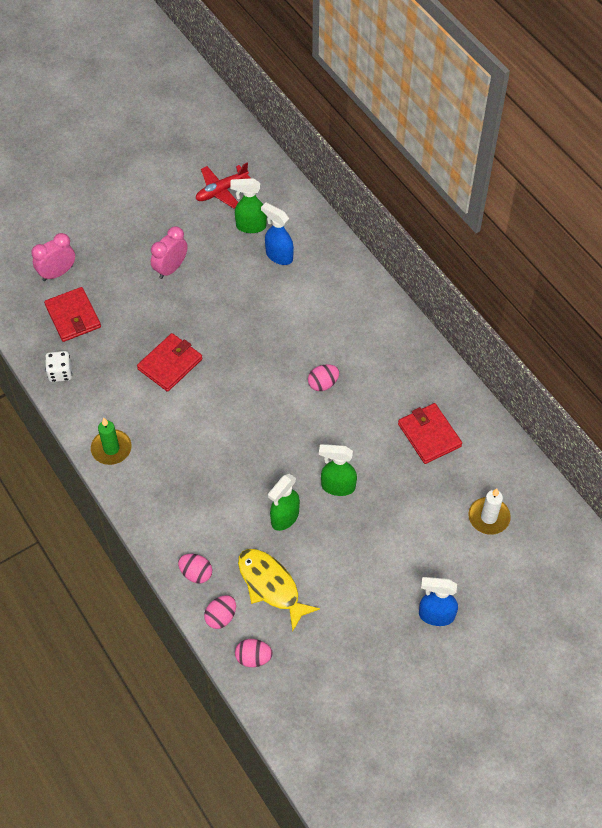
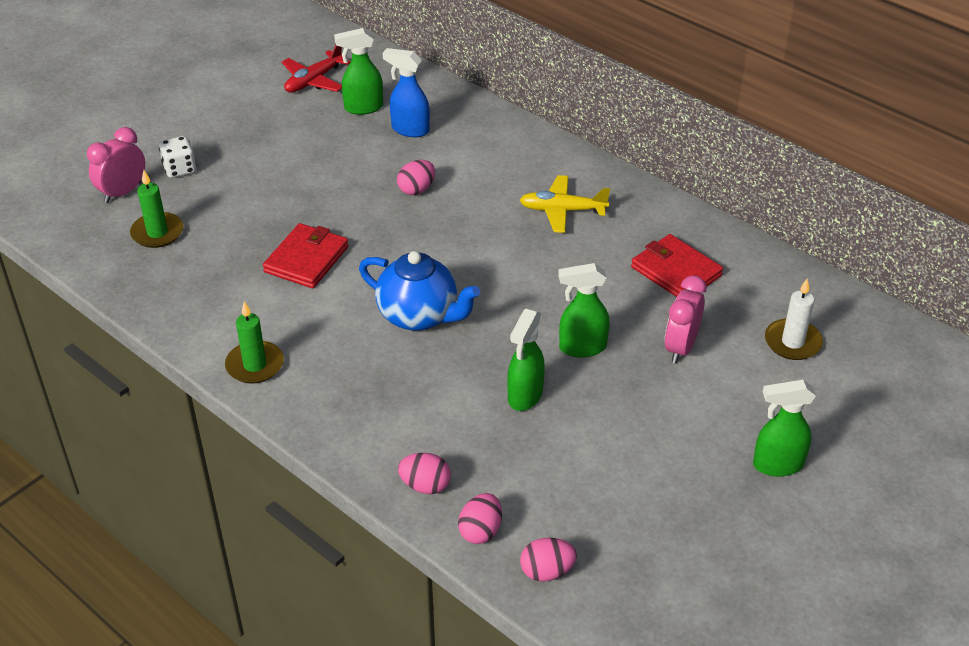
camera: 15 degrees left, 15 degrees down
(60, 373) = (157, 295): white dice -> white dice (180, 169)
(73, 316) = (157, 233): red wallet -> green candle
(171, 268) = (274, 164): pink clock -> pink clock (681, 347)
(234, 432) = (419, 316): none -> blue teapot
(271, 586) = (537, 478): yellow fish -> none
(323, 384) = (517, 244): pink egg -> pink egg (416, 189)
(366, 360) = (562, 210): none -> yellow plane
(435, 615) = (777, 465): blue spray bottle -> green spray bottle

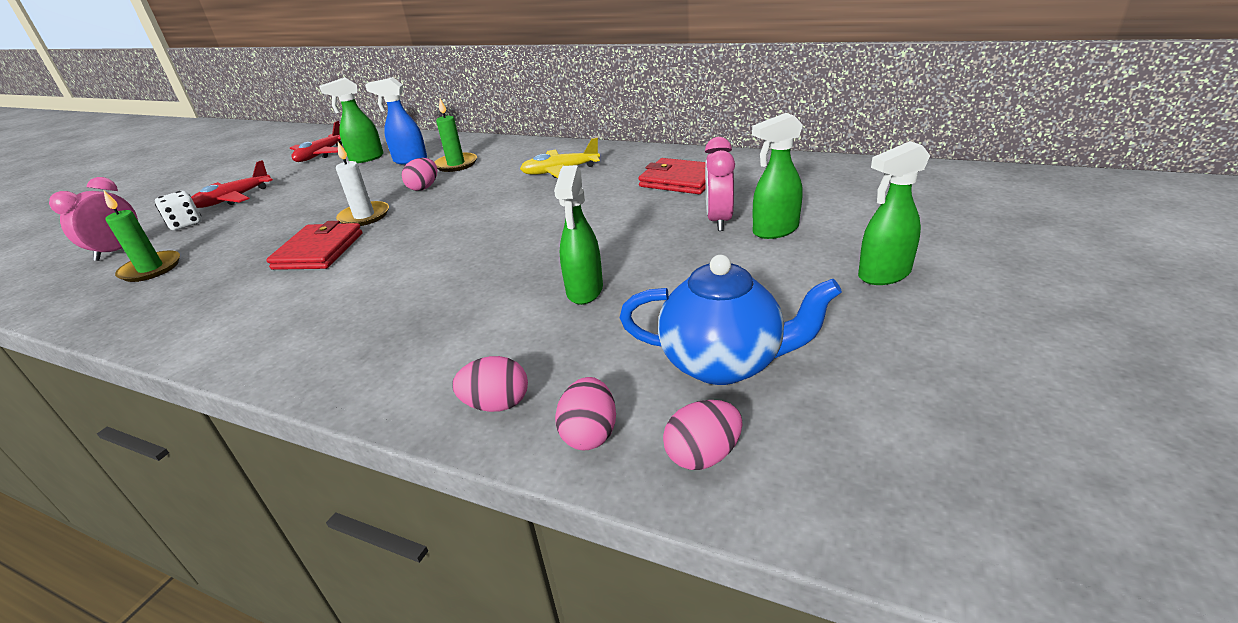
camera: 15 degrees left, 10 degrees down
(223, 139) = (233, 199): none -> red plane
(255, 365) = (256, 345): green candle -> green candle (456, 164)
(419, 316) = (447, 261): blue teapot -> blue teapot (723, 363)
(581, 347) = (624, 243): green spray bottle -> green spray bottle (774, 231)
(792, 342) = (814, 194): white candle -> white candle (364, 216)

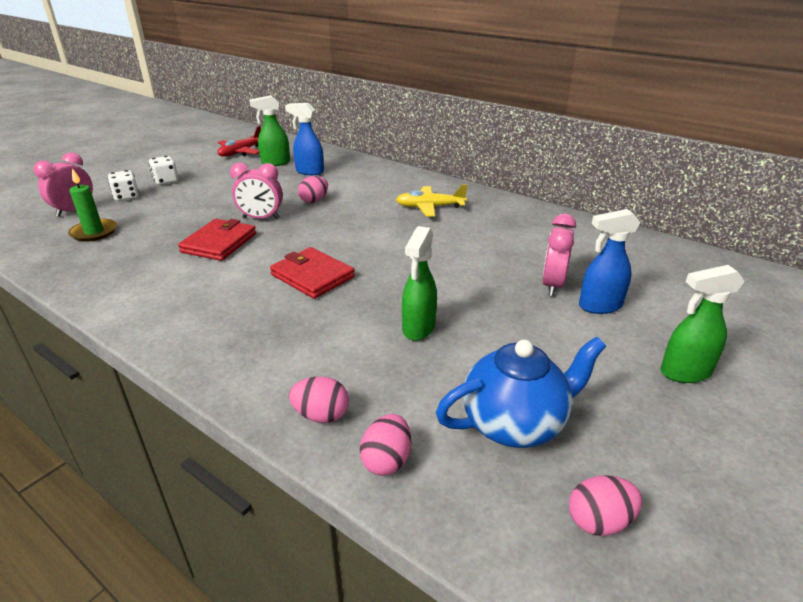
camera: 10 degrees right, 0 degrees up
(233, 199) = (166, 181): red plane -> white dice
(364, 216) = (261, 218): white candle -> pink clock
(456, 164) = (345, 183): green candle -> none
(680, 180) = (530, 237): red wallet -> red wallet (312, 276)
(703, 455) = (472, 504): pink egg -> pink egg (599, 521)
(723, 363) = (514, 424): blue teapot -> blue teapot turned 45 degrees counterclockwise
(774, 231) = (599, 306): green spray bottle -> blue spray bottle

